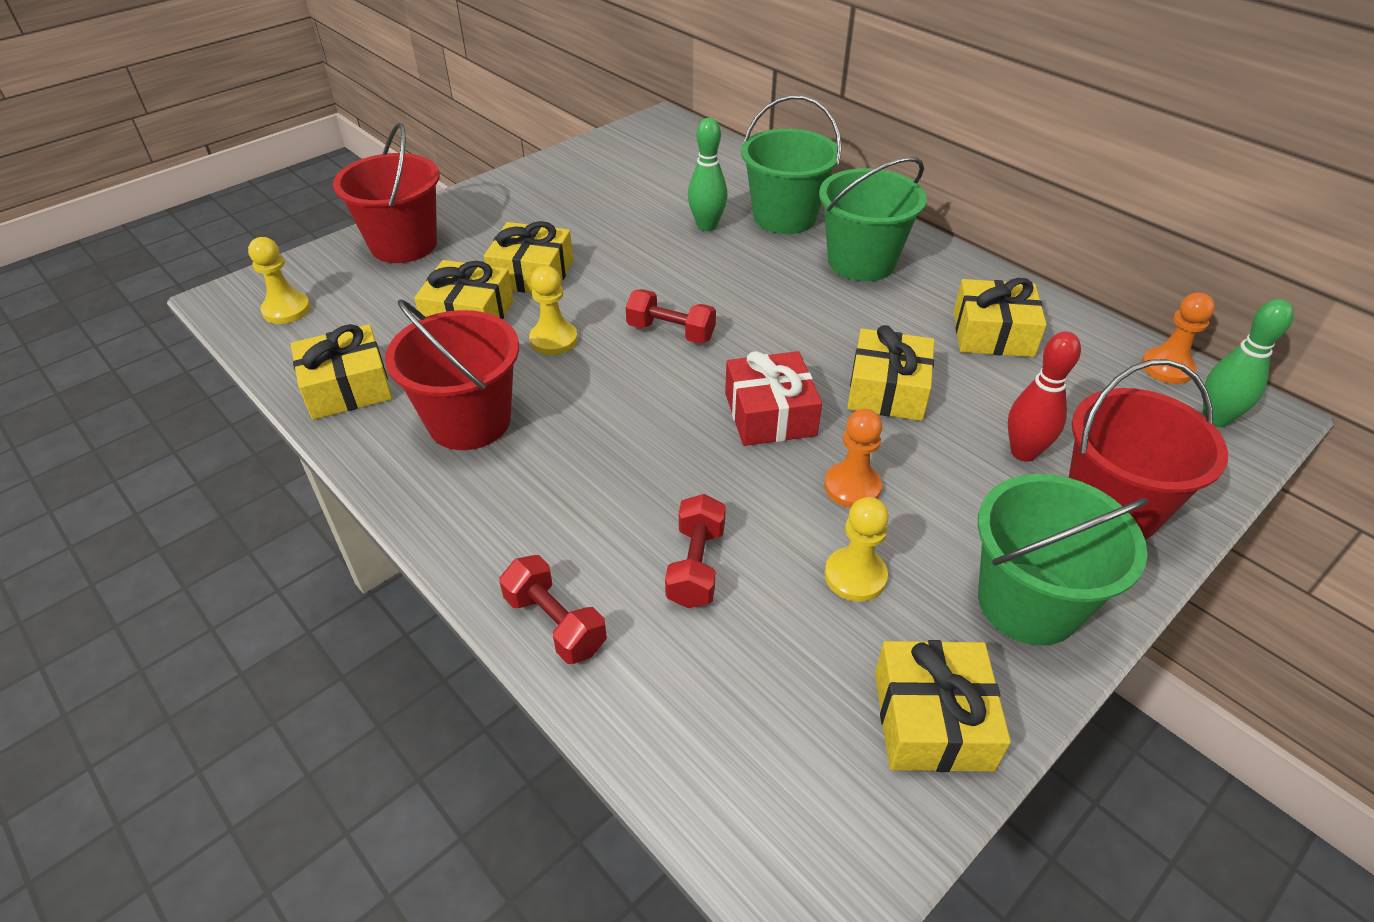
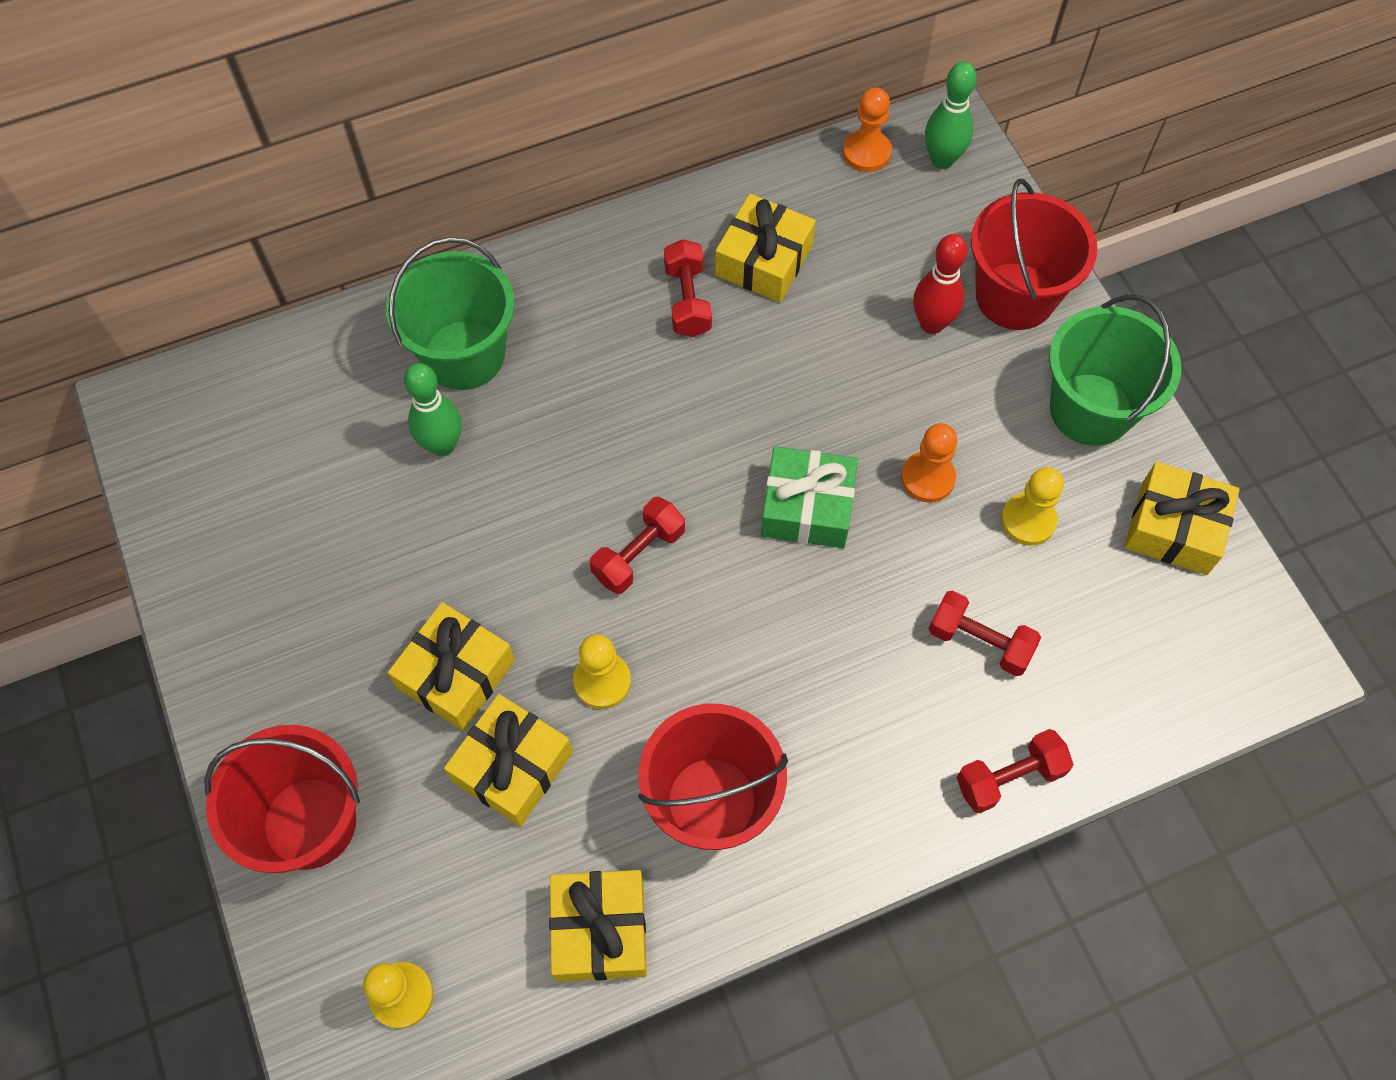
camera: 70 degrees left, 20 degrees up
(770, 414) = (807, 507): red gift -> green gift
(861, 262) = (592, 317): green bucket -> none
(887, 390) = (811, 390): yellow gift -> none
(917, 303) = (687, 300): none -> red dumbbell

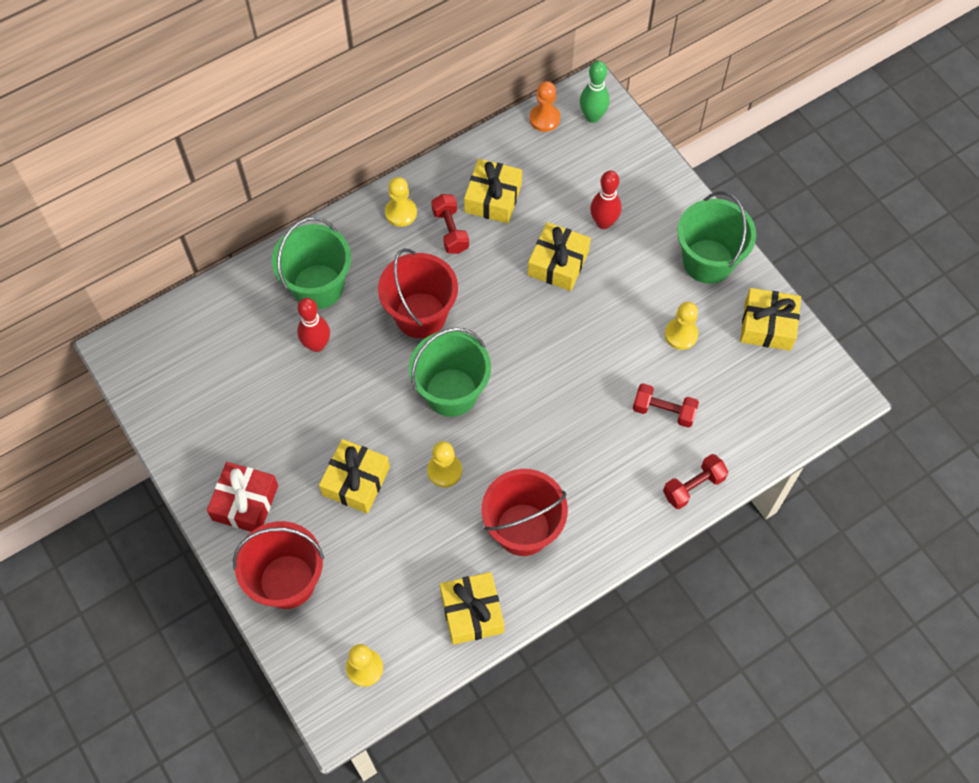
camera: 10 degrees left, 0 degrees up
(273, 680) = (245, 503): none -> red gift
(442, 445) = (317, 345): green bowling pin -> red bowling pin
(512, 767) = (401, 529): yellow gift -> yellow gift (558, 263)
(616, 261) = (401, 213): none -> yellow pawn
(638, 554) = (451, 392): red dumbbell -> green bucket
(807, 507) = (547, 347): green gift -> none
(927, 478) = (617, 318): orange pawn -> none
(1015, 296) = (651, 197): red bucket -> red bucket (420, 315)

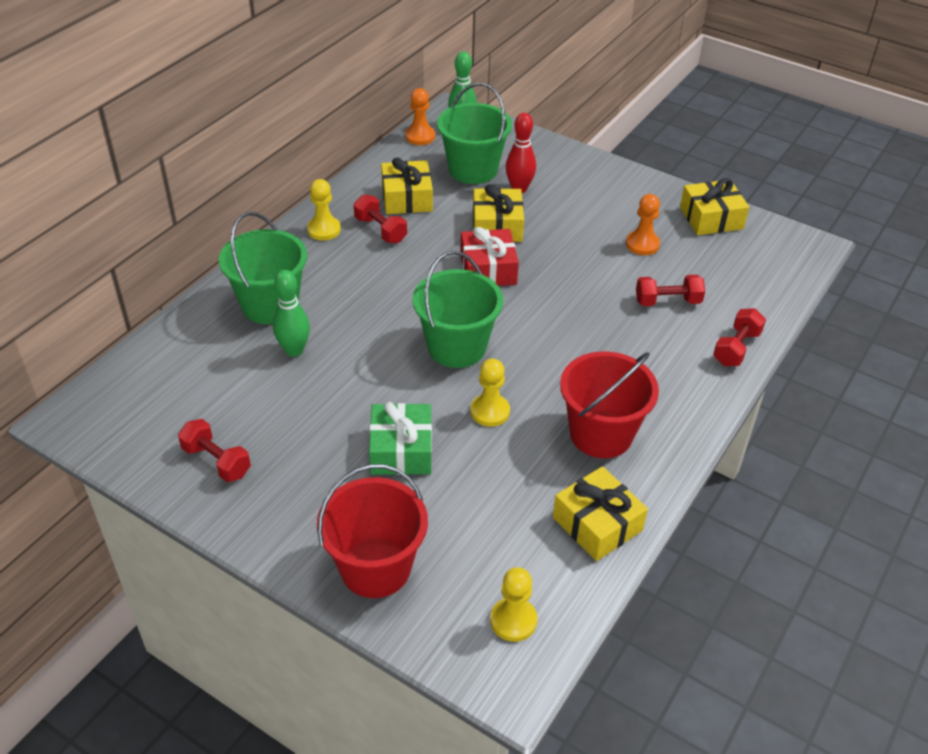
camera: 25 degrees left, 20 degrees down
(212, 436) = (216, 461): none -> red dumbbell
(245, 503) = (286, 510): red gift -> red gift (488, 269)
(317, 345) = (294, 350): red bowling pin -> green bowling pin
(356, 481) = (401, 450): yellow gift -> green gift
(420, 315) = (389, 298): red bucket -> none
(681, 334) = (642, 244): yellow pawn -> orange pawn
(708, 261) = (628, 190): green bucket -> green bucket (473, 169)

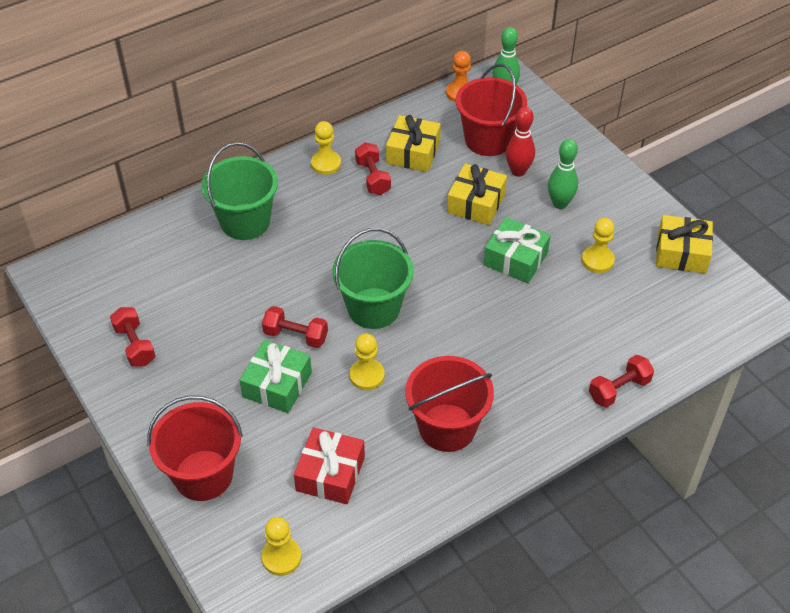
camera: 25 degrees right, 5 degrees up
(294, 350) = (242, 269): green bowling pin -> green bowling pin (560, 203)
(473, 169) = (488, 140): green bucket -> red bucket
(488, 269) = (443, 243): red gift -> red gift (330, 474)
(566, 264) = (515, 259): none -> green gift
(597, 524) = (395, 504): yellow gift -> none
(642, 244) = (597, 260): orange pawn -> yellow pawn
(667, 301) = (585, 324): red dumbbell -> red dumbbell (296, 336)

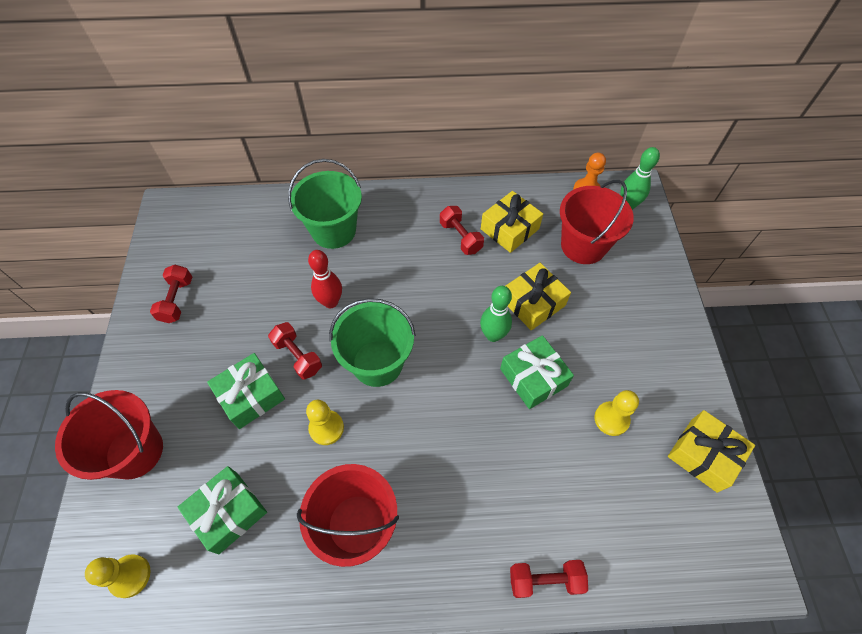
camera: 30 degrees right, 10 degrees up
(326, 164) = (431, 207): yellow pawn -> none
(330, 474) = (228, 512): red gift -> green gift
(373, 178) = (460, 237): red dumbbell -> red dumbbell turned 45 degrees counterclockwise
(518, 171) = (591, 289): red bowling pin -> red bowling pin (331, 302)
(560, 203) = (611, 340): green bowling pin -> green bowling pin (493, 335)

